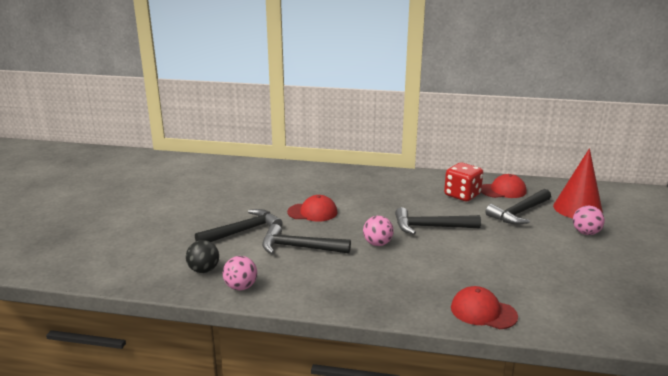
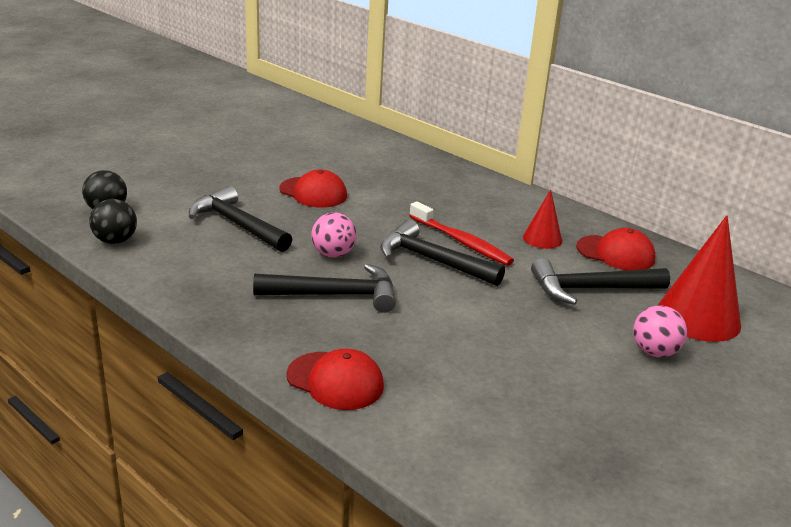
camera: 30 degrees right, 5 degrees up
(241, 287) = (115, 241): pink ball -> black ball
(243, 231) = (206, 186): black hammer -> black hammer (335, 295)
(428, 211) = (461, 242): none -> red toothbrush
(462, 195) = (542, 239): red dice -> red cone
(483, 312) = (335, 381): red cap -> red cap turned 150 degrees clockwise

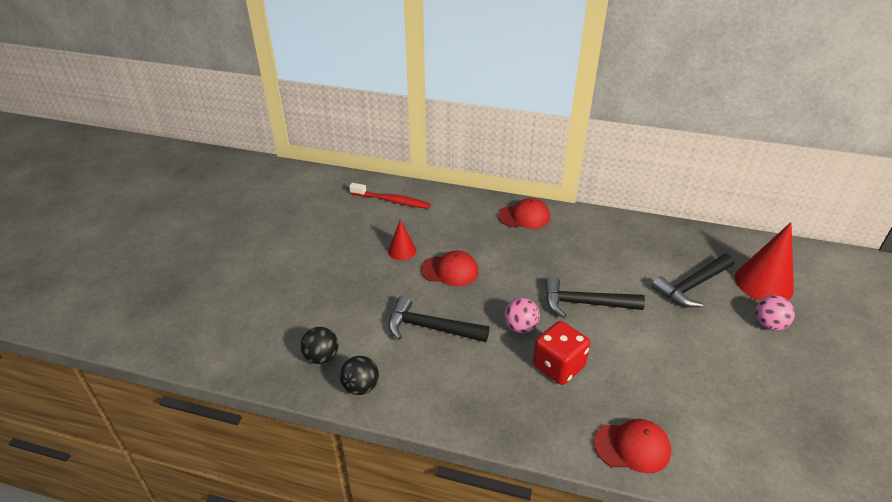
camera: 25 degrees left, 10 degrees up
(335, 295) = (558, 366): black hammer -> red dice
(461, 242) = (585, 277): red toothbrush -> red toothbrush (391, 201)
(542, 239) = (627, 252): red cone -> red cone (402, 251)
(615, 253) = (676, 247): red cap -> red cap (524, 216)

